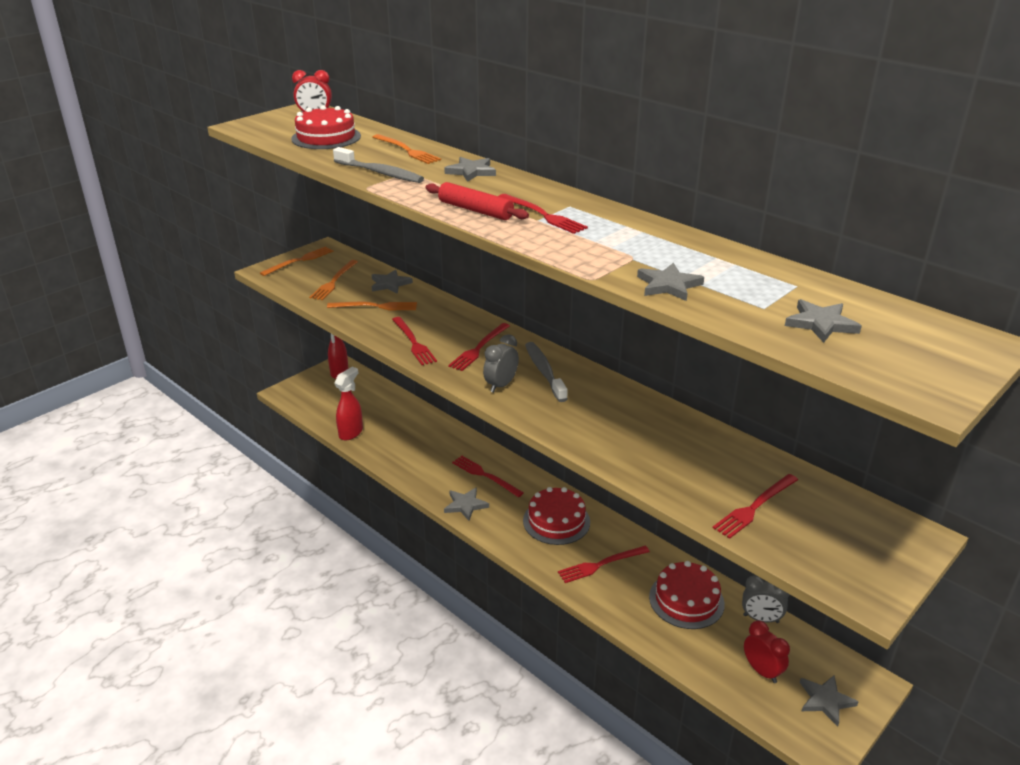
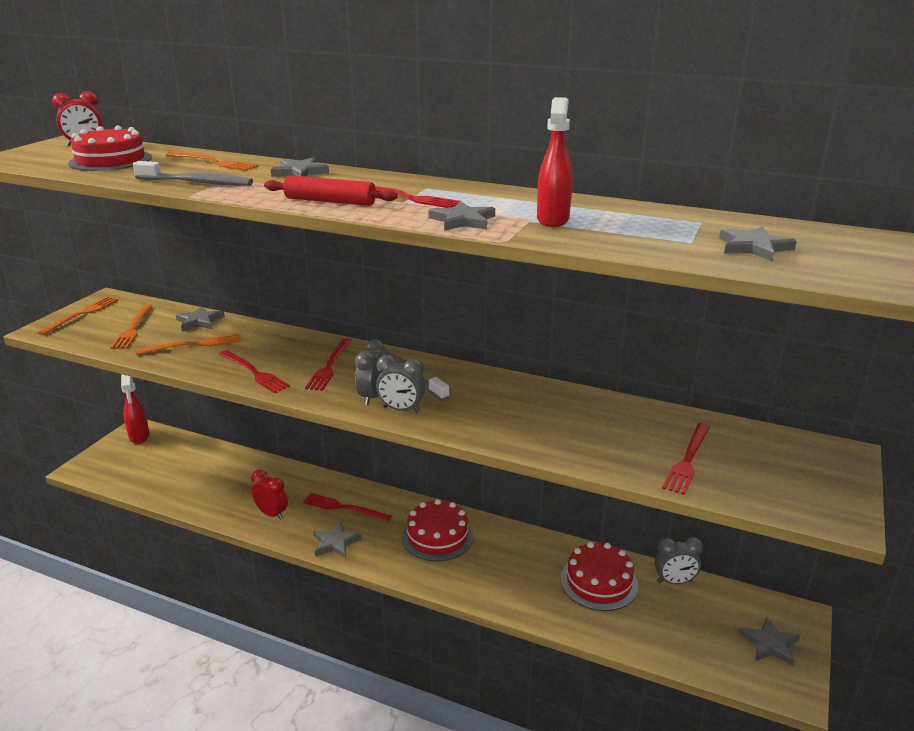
camera: 20 degrees left, 5 degrees down
(351, 433) = (176, 496): red spray bottle -> red spray bottle (553, 219)
(520, 402) = (401, 409): none -> grey clock
(601, 564) = (501, 569): red fork -> none
(668, 285) = (584, 237): grey star -> grey star (463, 220)
(762, 671) = (701, 632): red clock -> red clock (272, 514)

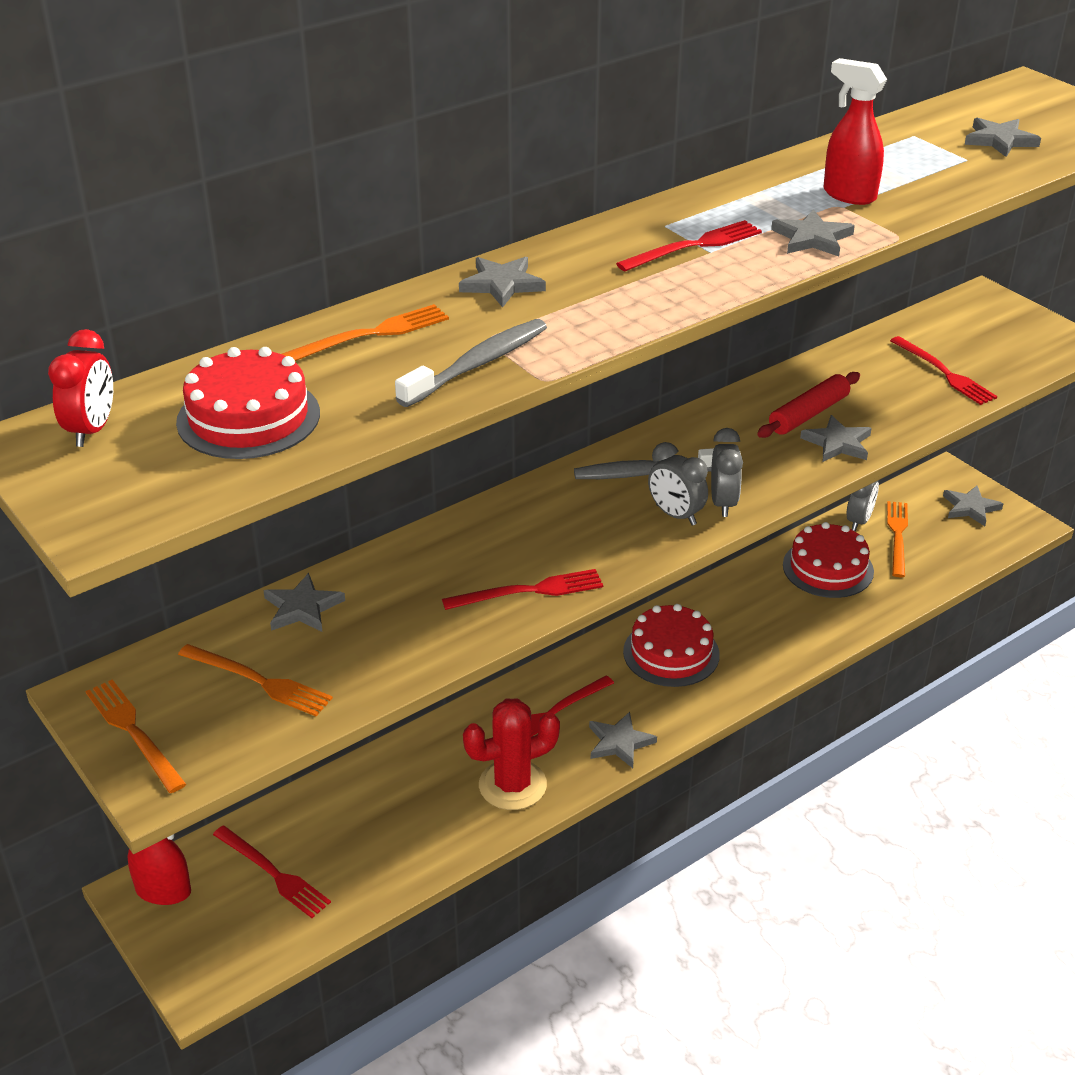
camera: 60 degrees left, 10 degrees up
(194, 345) = (385, 629): orange fork -> orange fork (897, 536)
(272, 514) = (512, 785): red clock -> red cactus
(329, 366) = (565, 525): red fork -> red fork (273, 873)
(330, 201) = (666, 293): red rolling pin -> red rolling pin (808, 414)
(401, 409) = (723, 503): grey clock -> grey clock turned 45 degrees counterclockwise
(524, 435) = (838, 443): none -> grey star

